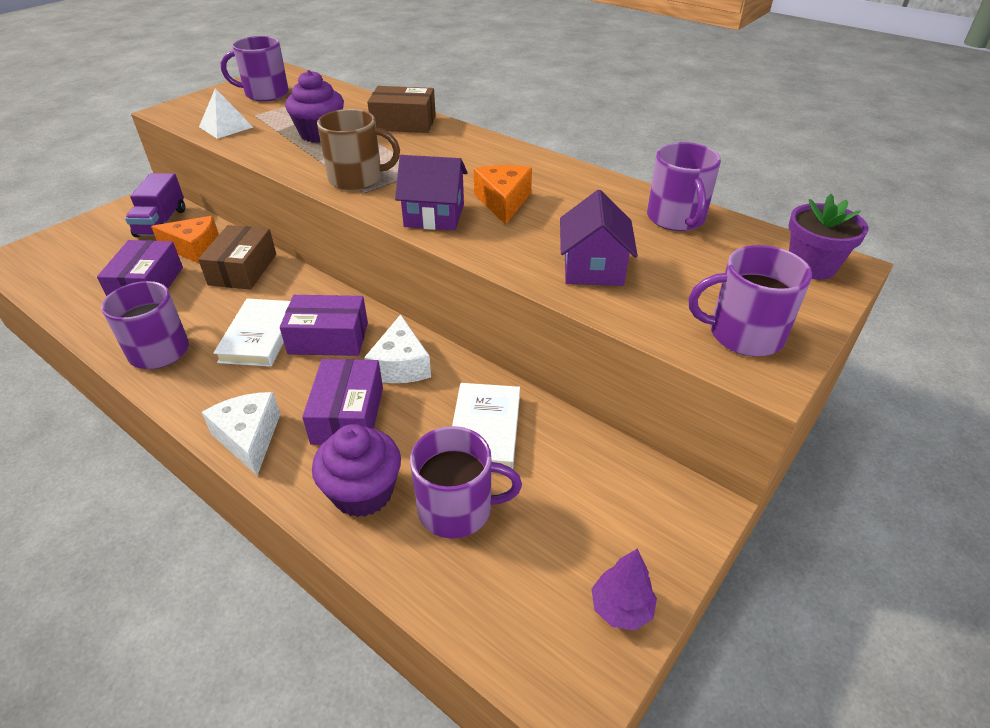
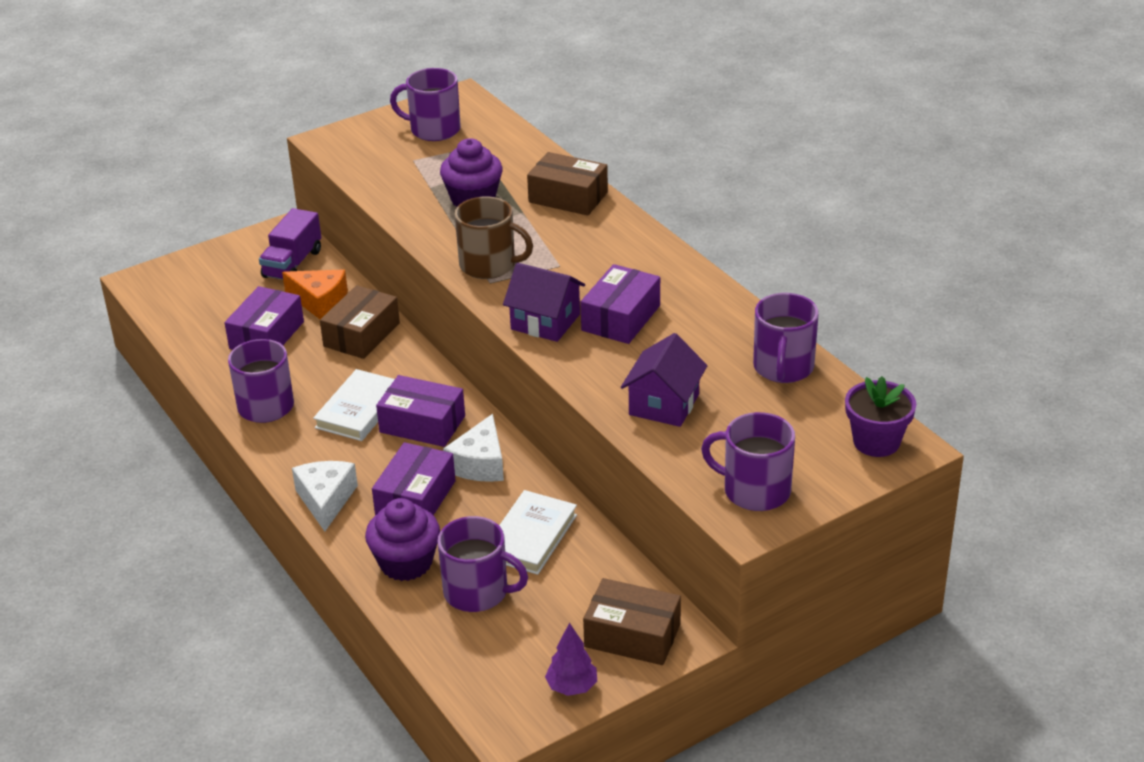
camera: 20 degrees right, 5 degrees down
(226, 127) = (379, 173): white pyramid -> none
(503, 202) = (621, 318): orange cheese -> purple box
(648, 520) = (632, 635): none -> brown box

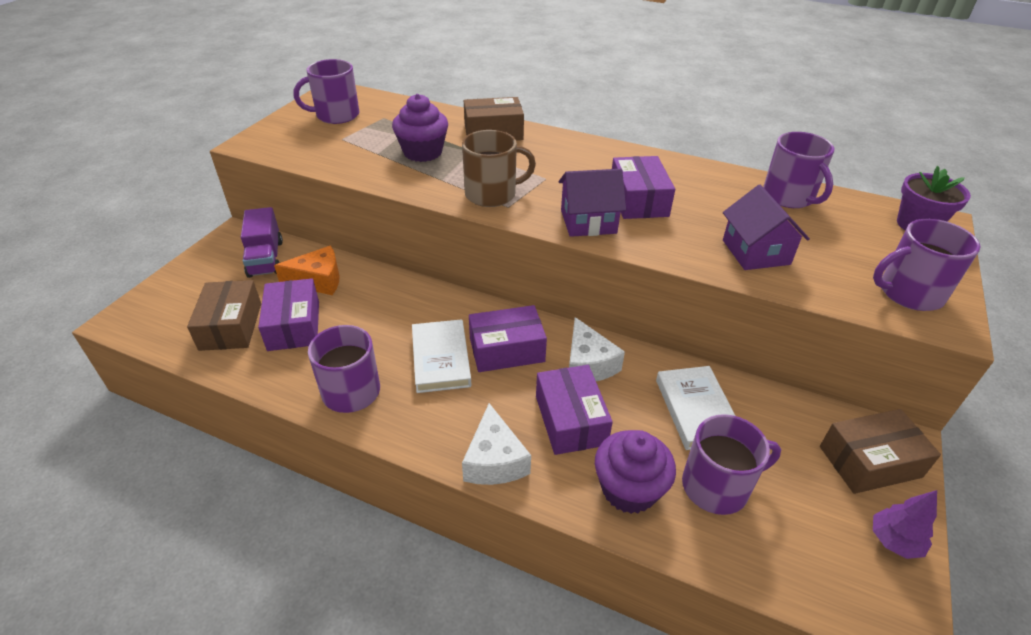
camera: 35 degrees left, 5 degrees up
(326, 500) = (494, 460): white cheese -> white cheese turned 150 degrees counterclockwise
(362, 335) = (381, 295): brown box -> brown box (231, 326)

